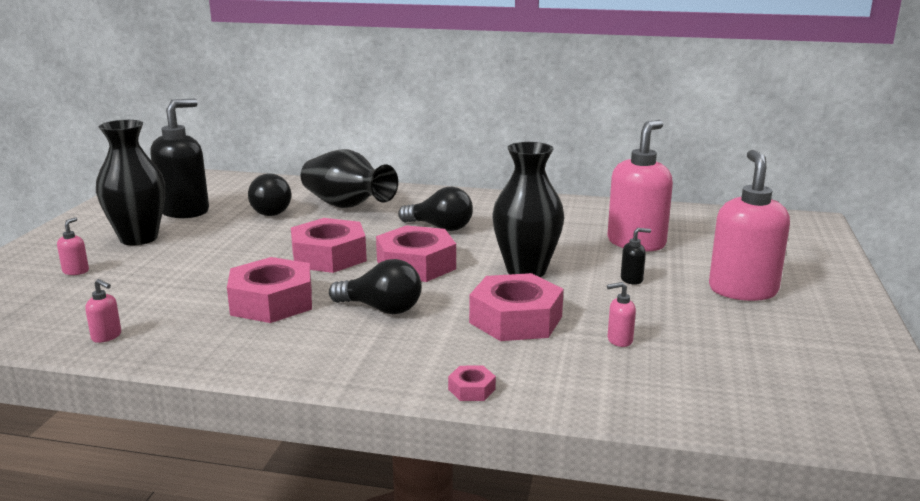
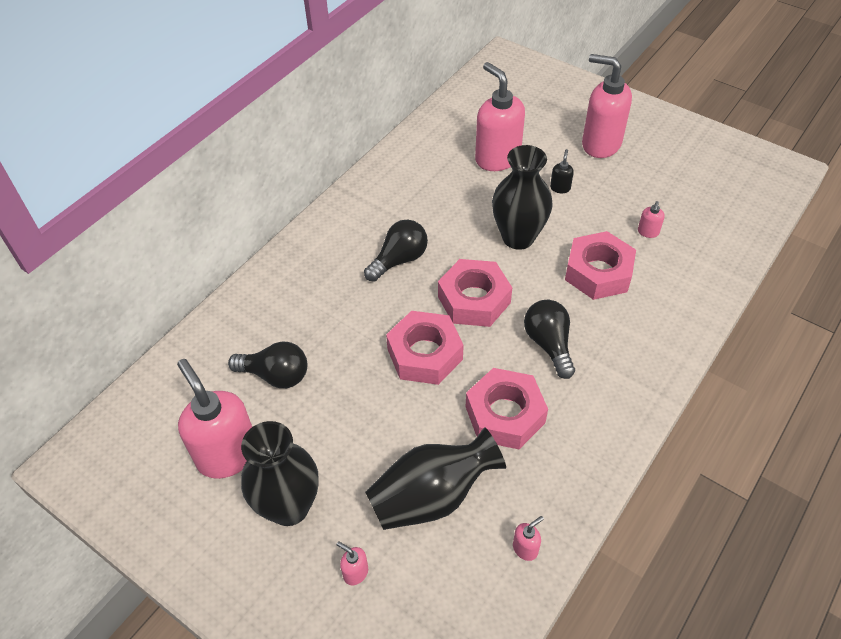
camera: 65 degrees left, 30 degrees up
(185, 211) = (227, 454): black soap dispenser -> pink soap dispenser
(346, 206) = (301, 311): black vase -> black vase (432, 496)
(381, 309) = (549, 344): black light bulb -> black light bulb turned 60 degrees counterclockwise
(471, 389) = (688, 328): pink nut -> none

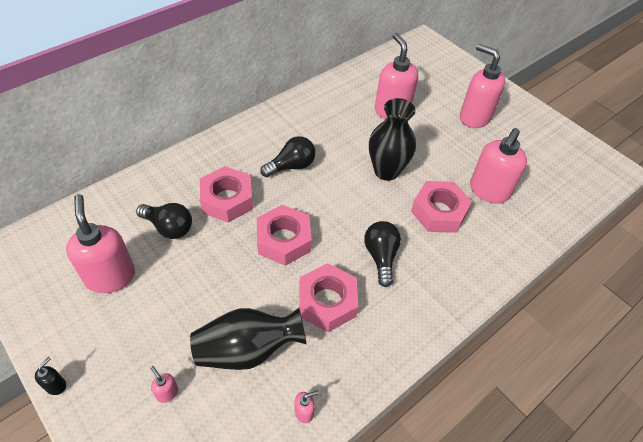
camera: 10 degrees right, 0 degrees up
(289, 507) = (139, 328): black vase -> none
(474, 300) = (336, 209): pink nut -> pink nut (227, 200)
(560, 188) = (432, 142): black soap dispenser -> black soap dispenser (56, 385)
(648, 232) = (488, 191): pink soap dispenser -> pink soap dispenser, size x2.44

